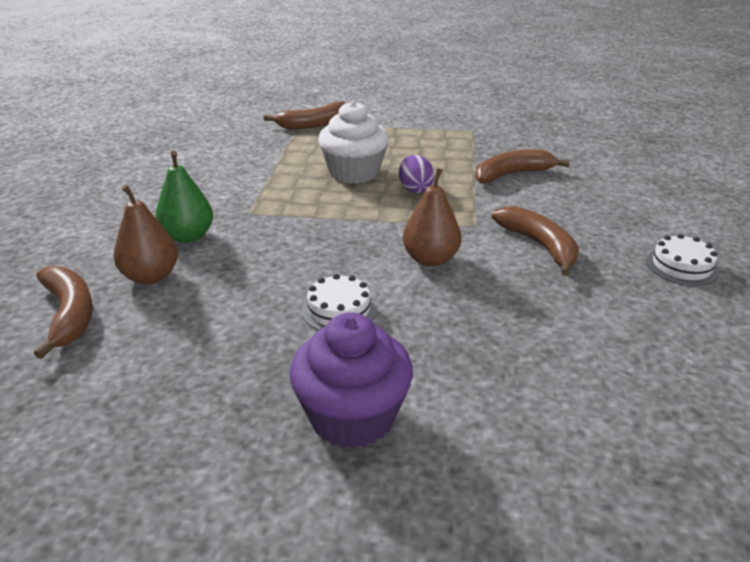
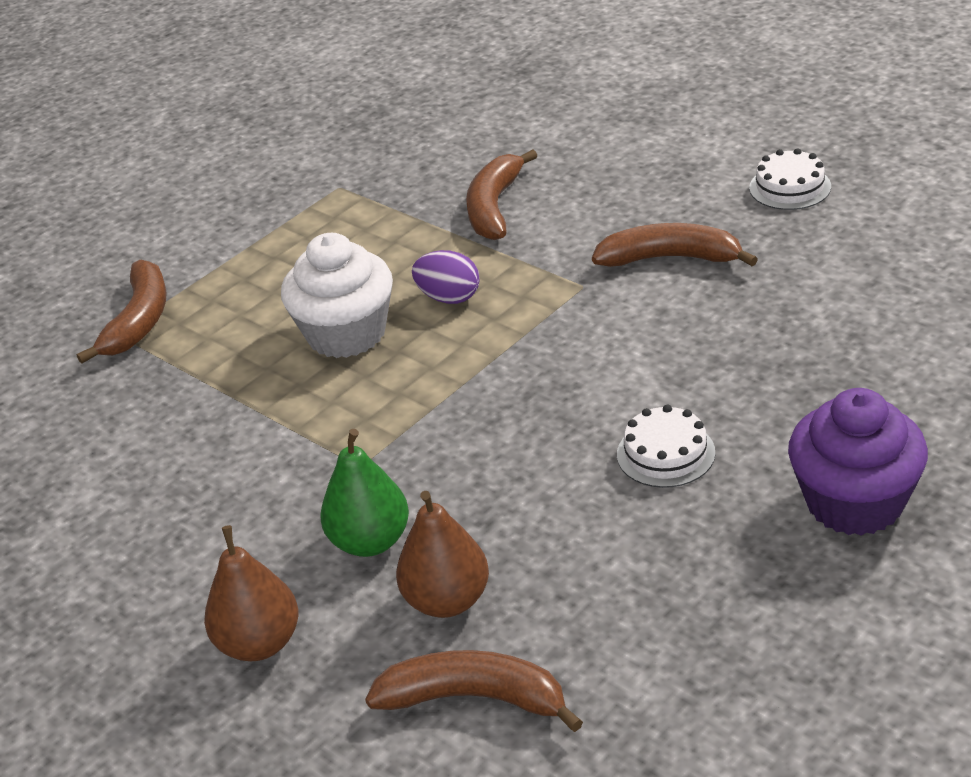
camera: 50 degrees left, 5 degrees up
(430, 259) = (625, 348): brown pear -> brown pear (260, 643)

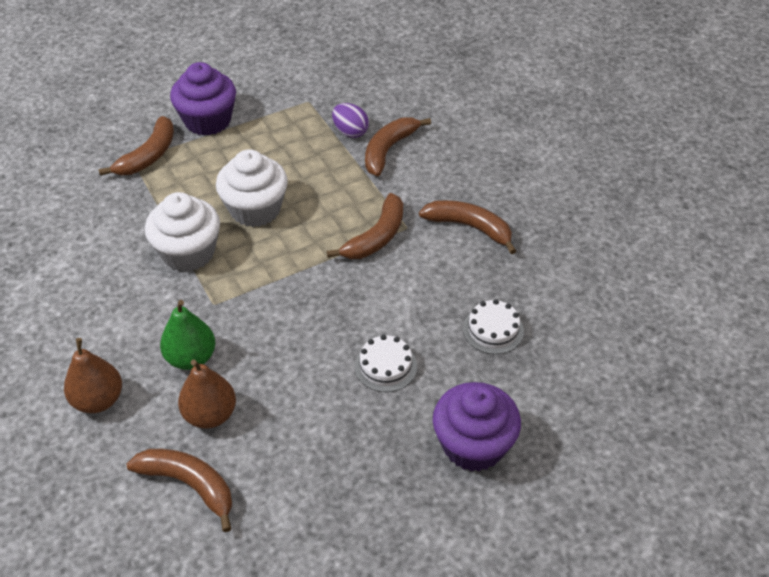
camera: 15 degrees right, 10 degrees up
(203, 253) = (208, 121): none -> purple cupcake
(279, 416) = (188, 252): none -> white cupcake
(449, 298) = (326, 206): purple egg -> purple egg (350, 132)
(547, 310) = (376, 237): none -> brown banana
(790, 187) = (573, 202): white cake -> white cake (493, 330)

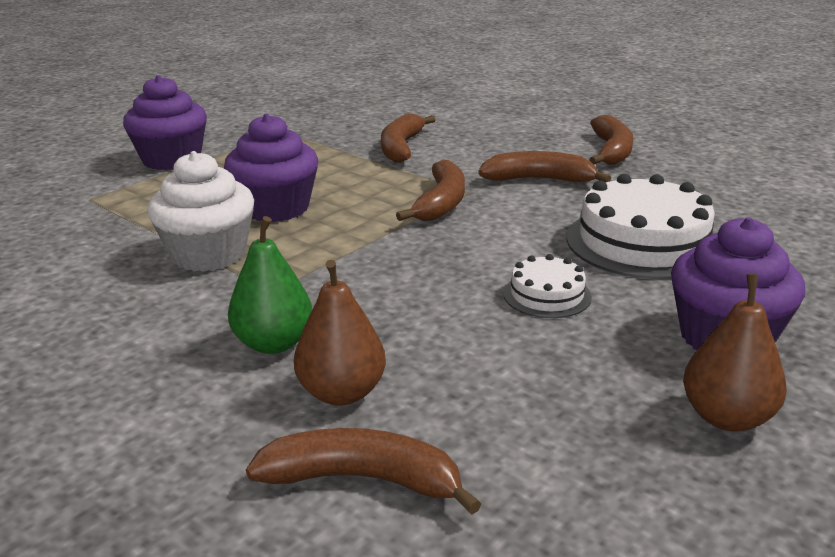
camera: 20 degrees left, 20 degrees down
(98, 400) = (148, 418): brown pear -> brown pear (727, 417)
(148, 156) = (108, 193): brown banana -> brown banana (611, 151)
(255, 209) = (276, 208): white cupcake -> purple cupcake
(350, 132) = (348, 143): purple egg -> none
(493, 330) = (642, 242): white cake -> white cake, size x1.94

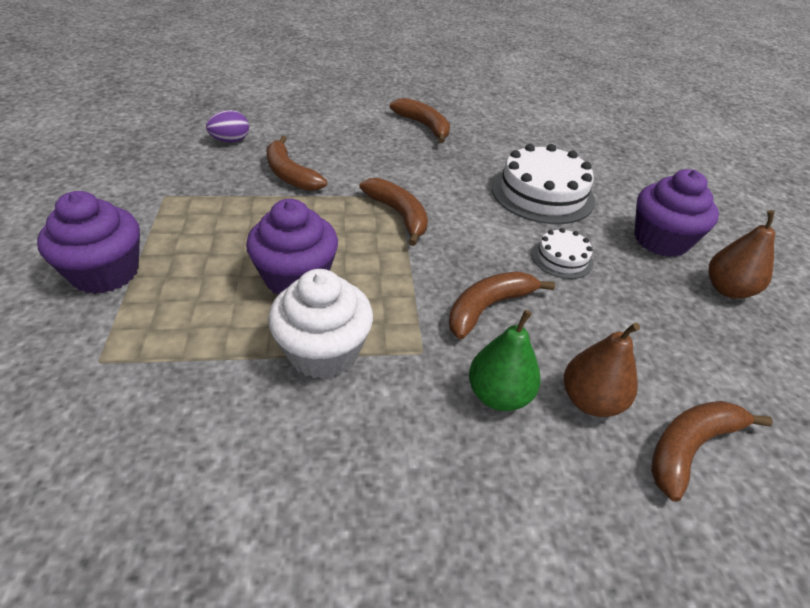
camera: 50 degrees left, 15 degrees up
(396, 114) = (230, 141): none -> purple egg
(539, 179) = (422, 167): brown banana -> brown banana (488, 308)

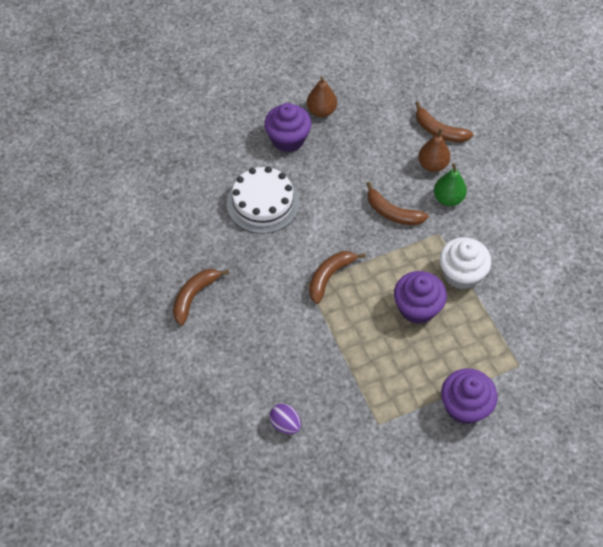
camera: 105 degrees left, 15 degrees up
(290, 174) = (313, 359): brown banana -> none
(562, 258) = (331, 185): white cake -> none

